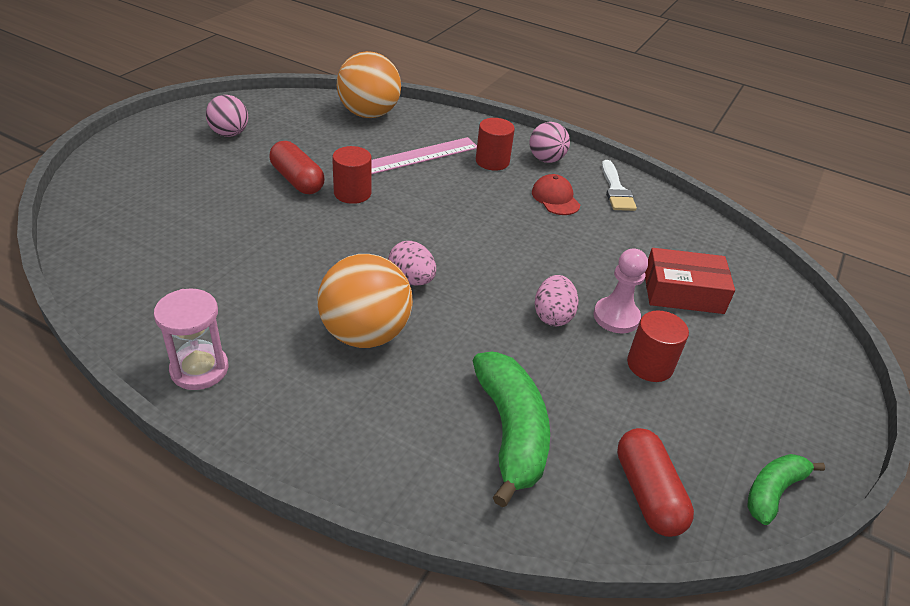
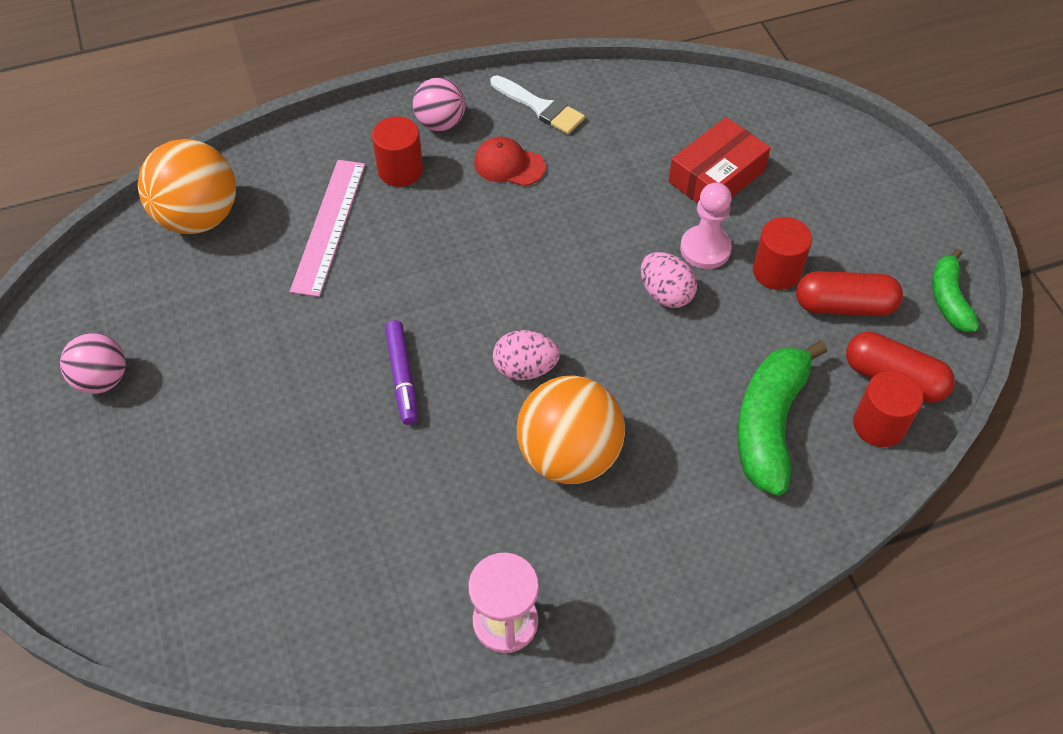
camera: 45 degrees left, 15 degrees up
(297, 180) = (267, 366): red capsule -> red capsule (844, 306)
(346, 232) = (402, 376): none -> purple marker
(352, 193) = (340, 330): red cylinder -> red cylinder (879, 425)
(511, 432) = (769, 424): green banana -> green banana turned 105 degrees counterclockwise

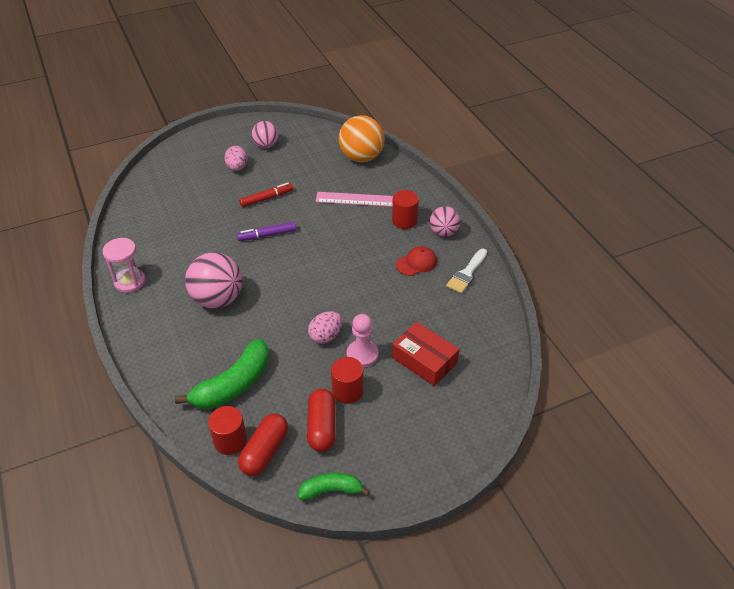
camera: 85 degrees right, 10 degrees down
(288, 378) = (267, 198): none -> red marker
(509, 164) = (416, 263): red cap -> red cap turned 45 degrees clockwise
(525, 369) = (272, 279): pink egg -> pink egg (237, 168)
(569, 455) = (218, 299): orange ball -> pink ball
(769, 424) = (233, 385): green banana -> green banana turned 120 degrees clockwise

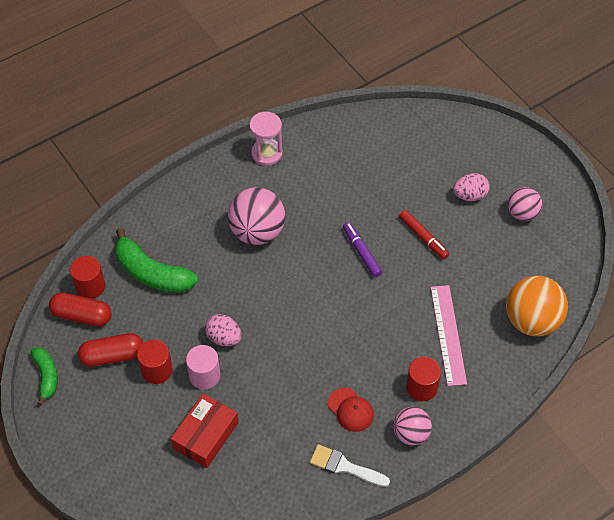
camera: 80 degrees right, 10 degrees up
(362, 354) = (204, 375): pink pawn -> pink cylinder

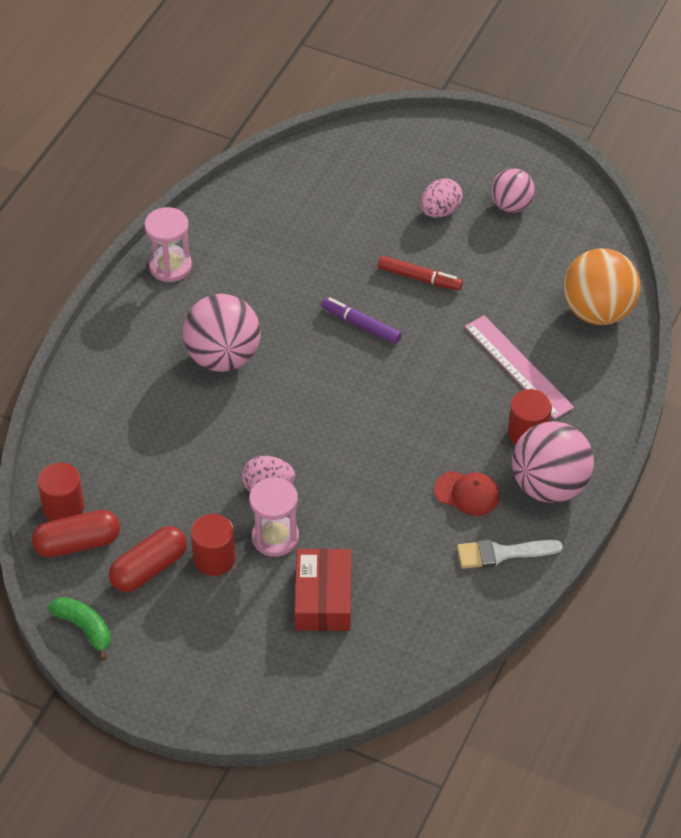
camera: 30 degrees left, 5 degrees down
(152, 273) = (128, 458): green banana -> none
(204, 375) = (275, 537): pink cylinder -> pink hourglass
(411, 434) = (549, 486): pink ball -> pink ball, size x1.66

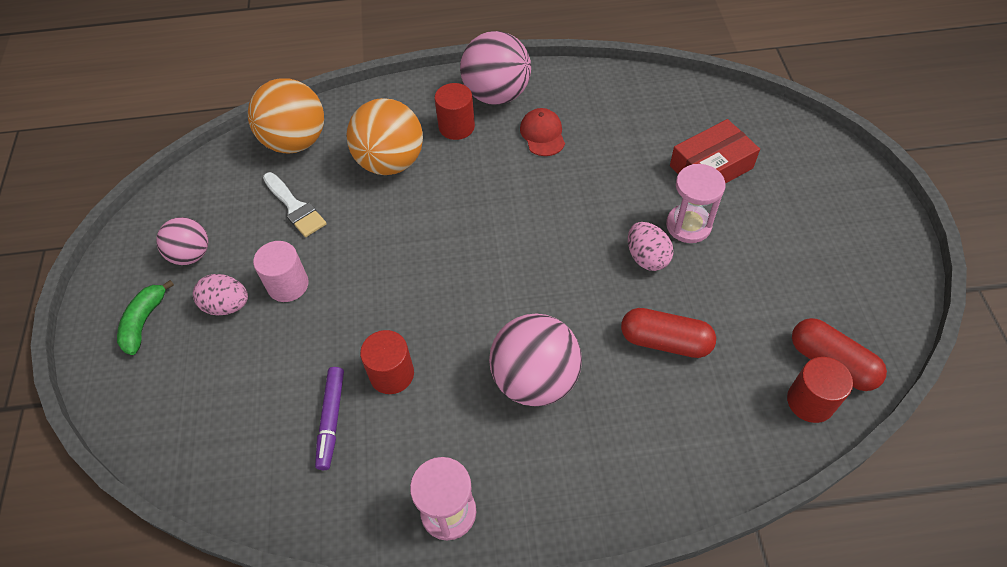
camera: 120 degrees left, 5 degrees up
(85, 628) = (895, 301): green banana -> green banana (144, 322)
(149, 569) = (799, 292): red capsule -> red capsule (665, 341)
(214, 558) = (746, 253): red cylinder -> red cylinder (392, 374)
(361, 325) = (417, 290): purple marker -> purple marker (331, 420)
(419, 278) = (329, 277): red marker -> none
(431, 251) = (288, 285): none -> pink cylinder
(501, 553) = (579, 92): white brush -> white brush (295, 207)
(518, 366) = (390, 162): pink ruler -> orange ball

